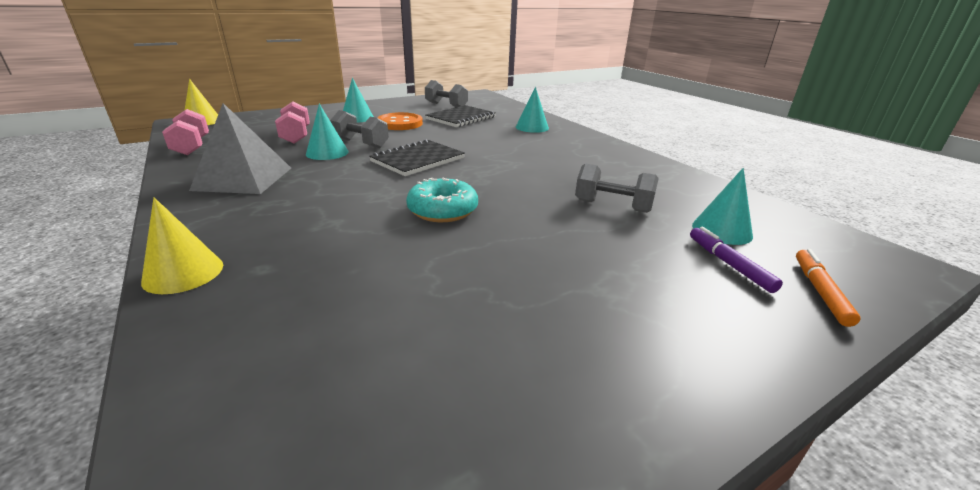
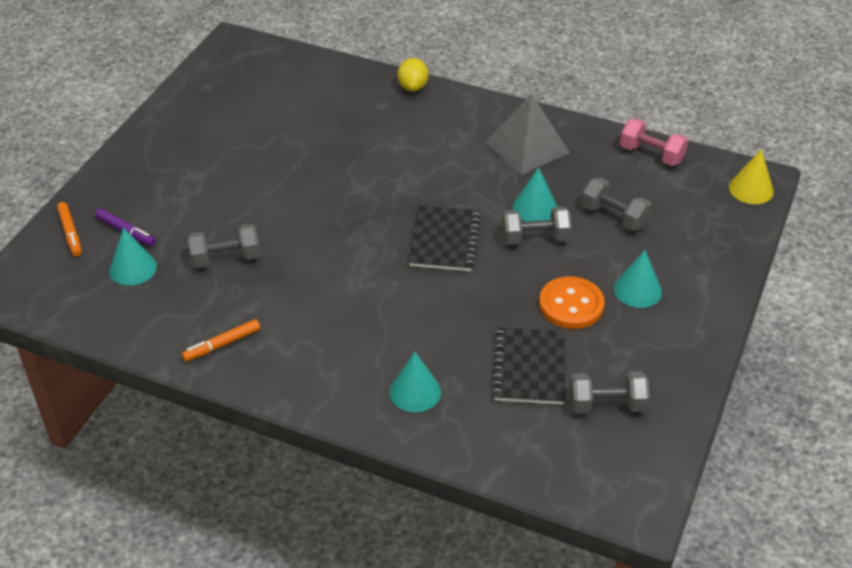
camera: 145 degrees right, 15 degrees up
(183, 273) = (413, 87): yellow cone -> yellow lemon
(296, 136) = (614, 216): pink dumbbell -> grey dumbbell
(442, 210) = (344, 189): turquoise donut -> none
(644, 169) = (222, 344): none -> orange marker

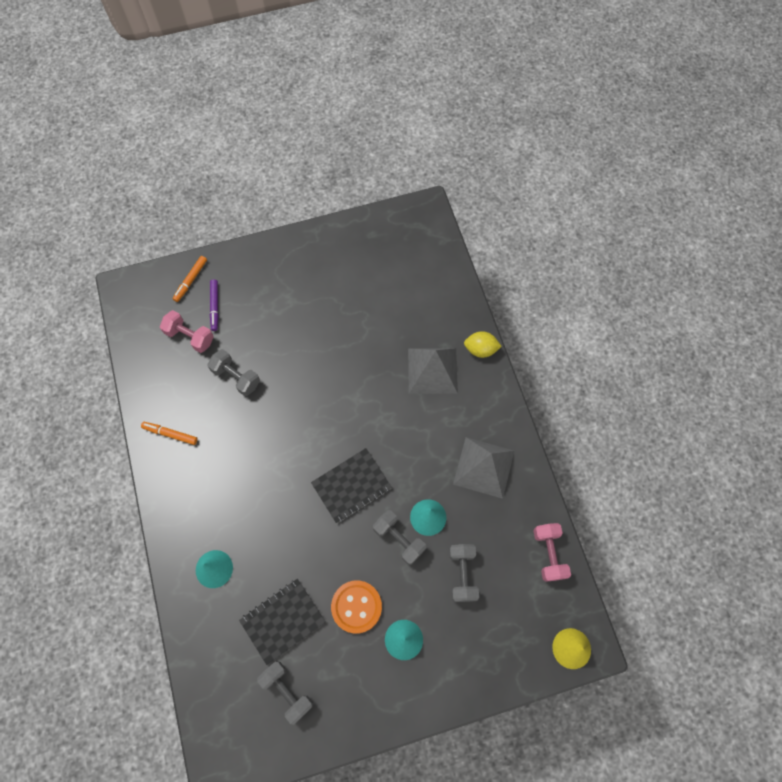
camera: 50 degrees right, 25 degrees up
(133, 268) = (190, 336): turquoise cone -> pink dumbbell
(395, 126) = (432, 370): none -> grey pyramid
(413, 87) = (480, 349): yellow lemon -> yellow lemon turned 45 degrees clockwise

